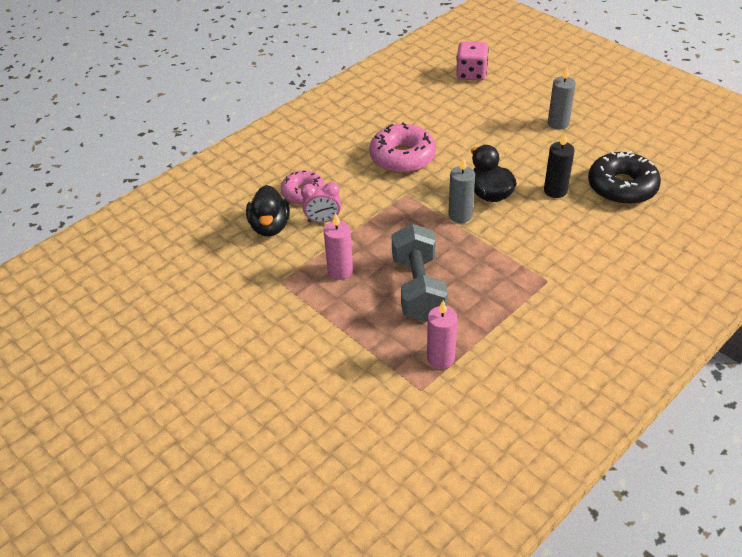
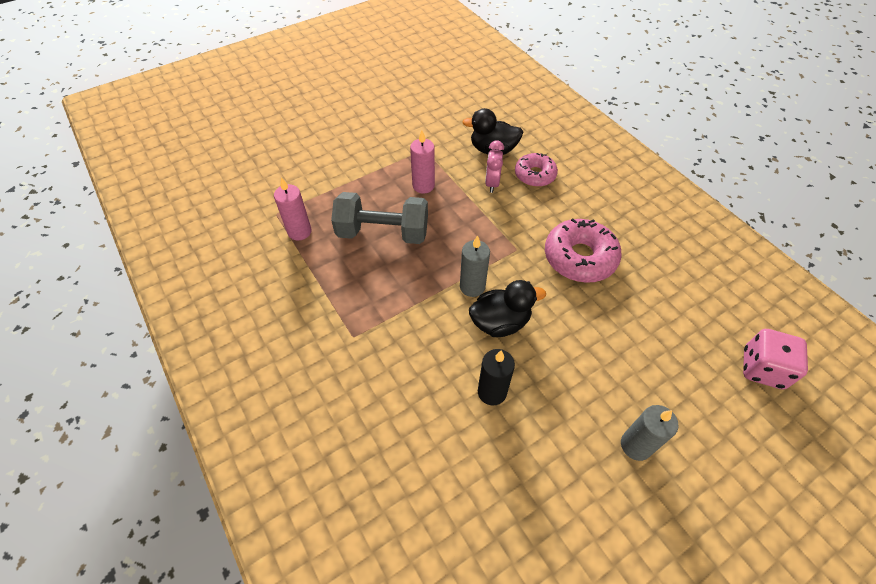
camera: 100 degrees right, 10 degrees up
(622, 187) = (482, 477): black donut -> none

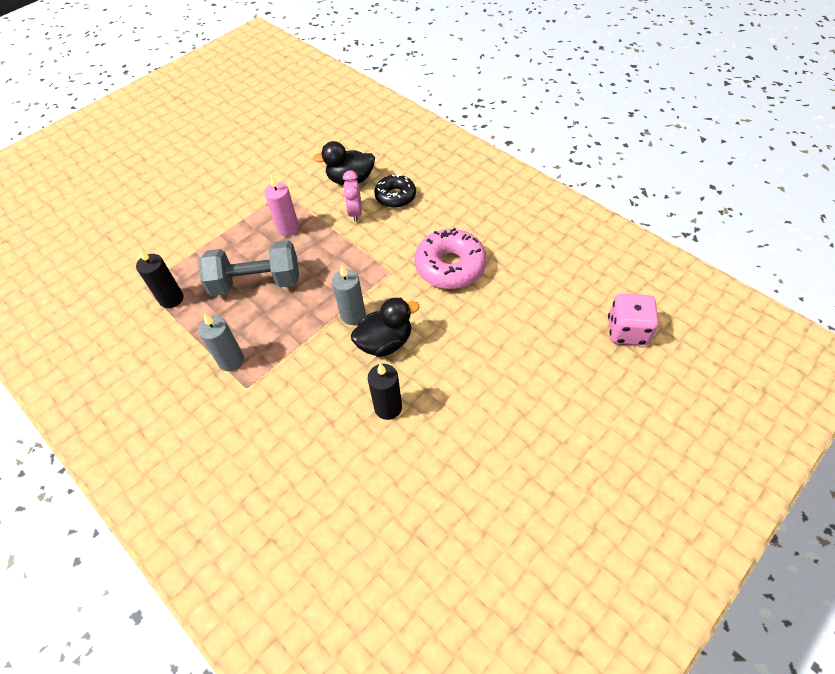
camera: 10 degrees left, 0 degrees up
(299, 231) = (171, 299): pink candle -> black candle
(535, 175) = (395, 196): pink donut -> black donut
(635, 445) = (525, 423): grey candle -> grey candle (231, 360)

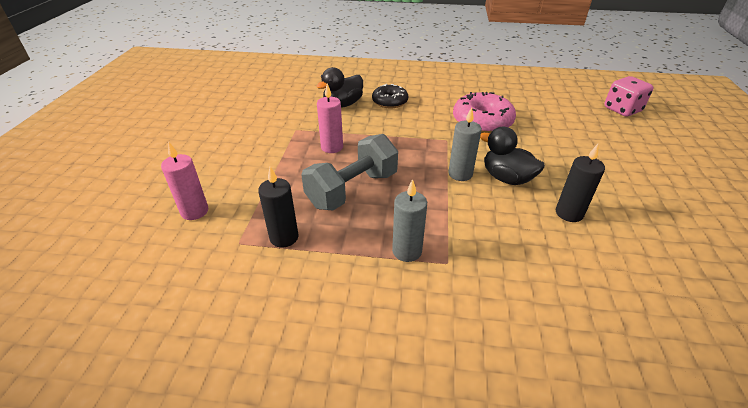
camera: 40 degrees left, 15 degrees down
(142, 242) = (194, 211): none -> pink candle
(355, 213) = (373, 119): pink clock -> none
(385, 342) = (506, 178): black duck -> black duck turned 75 degrees counterclockwise

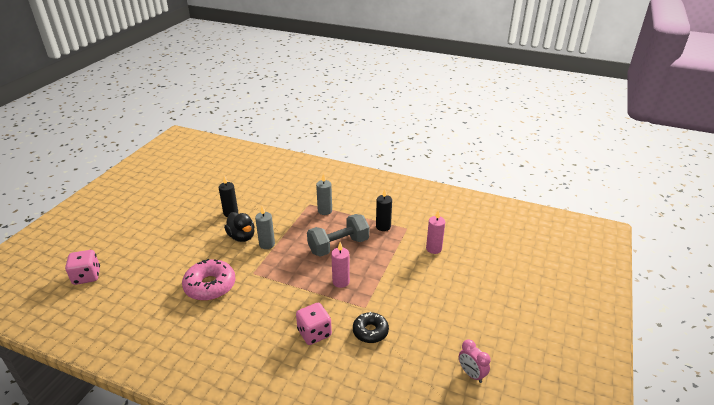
camera: 165 degrees left, 5 degrees down
(188, 100) = (471, 374): none -> pink clock
(343, 104) = (314, 333): black duck -> pink dice
(390, 102) = (268, 328): black donut -> black donut (370, 331)

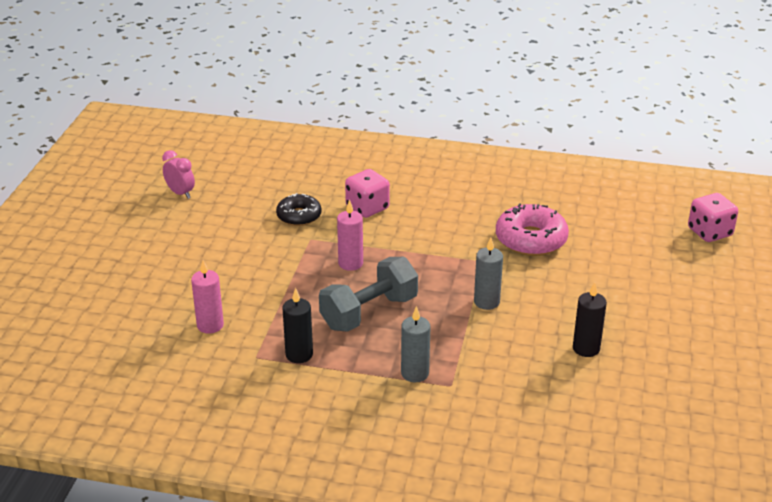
camera: 170 degrees right, 0 degrees up
(242, 236) = (535, 309): black duck -> none

